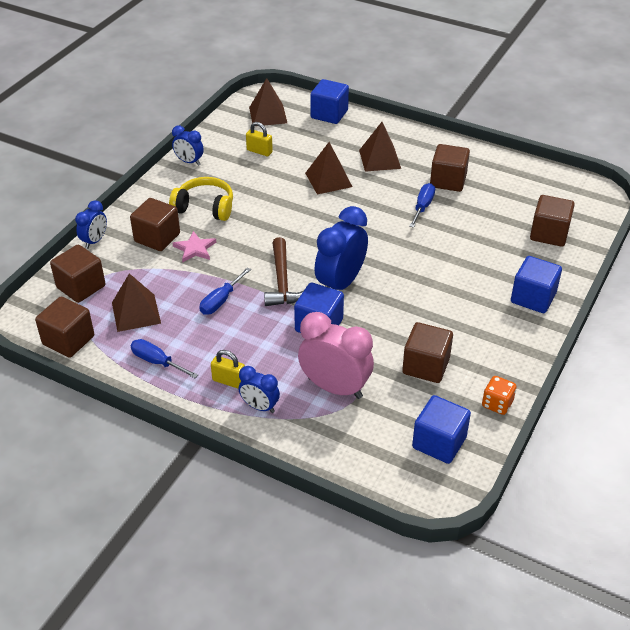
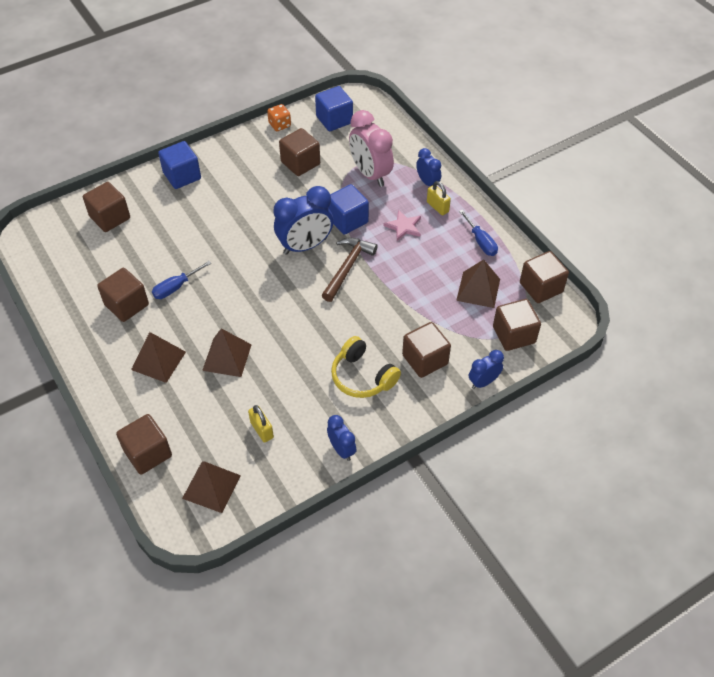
camera: 150 degrees left, 10 degrees up
(195, 249) = (398, 332): pink star -> pink star (403, 227)
(220, 301) = (406, 271): blue screwdriver -> none
(329, 114) = (148, 453): blue cube -> brown cube

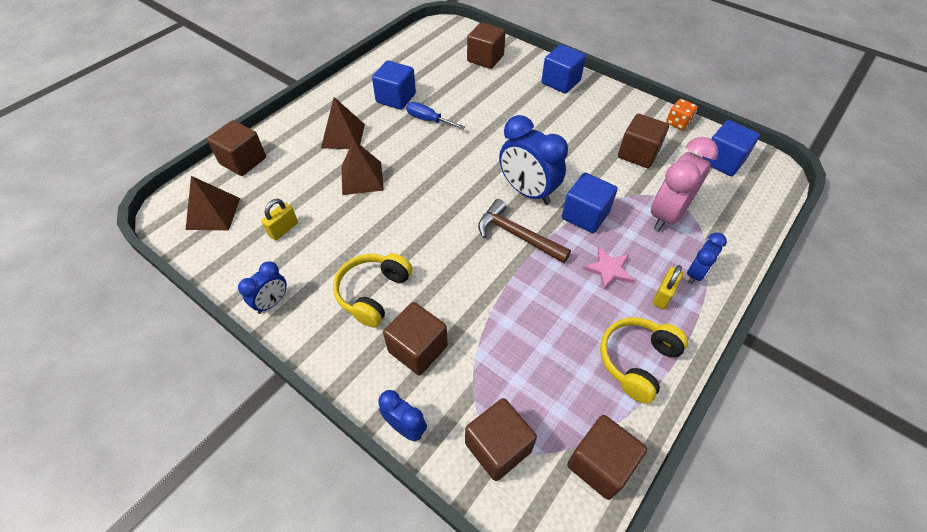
camera: 70 degrees right, 0 degrees up
(126, 305) = (396, 98): brown cube -> blue cube
(347, 268) = (517, 235): brown hammer -> brown hammer turned 150 degrees counterclockwise
(478, 289) = (554, 380): brown pyramid -> none
(480, 242) = (637, 361): blue screwdriver -> yellow headphones

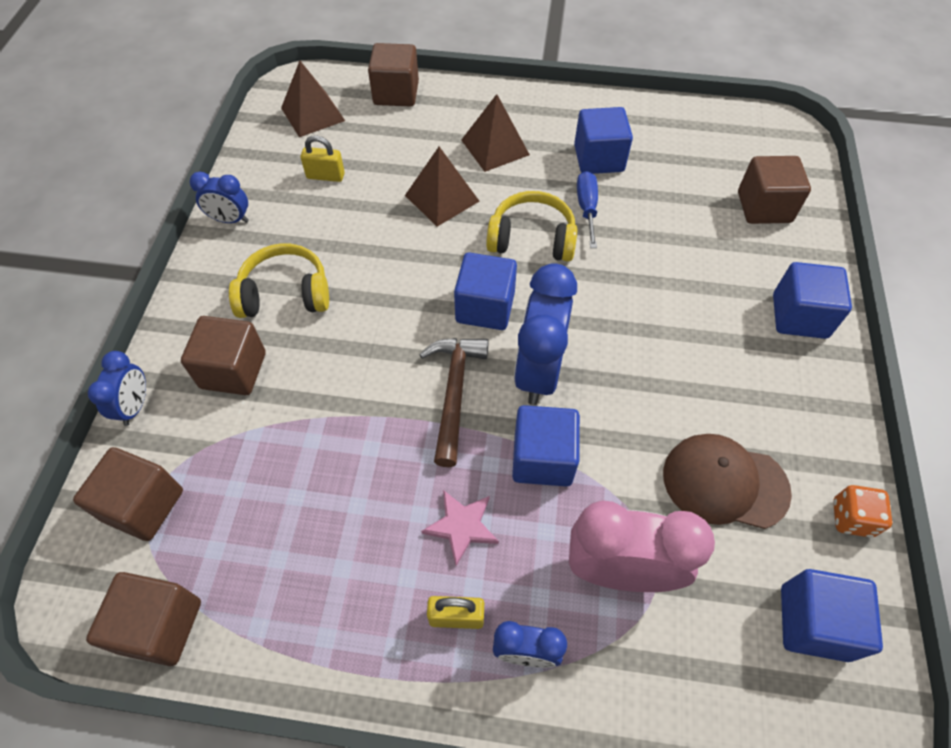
camera: 60 degrees right, 5 degrees up
(465, 195) = (485, 307): none -> blue cube
(637, 361) = (326, 619): yellow headphones -> yellow headphones (532, 238)
(638, 154) = (724, 482): brown cube -> brown cap

